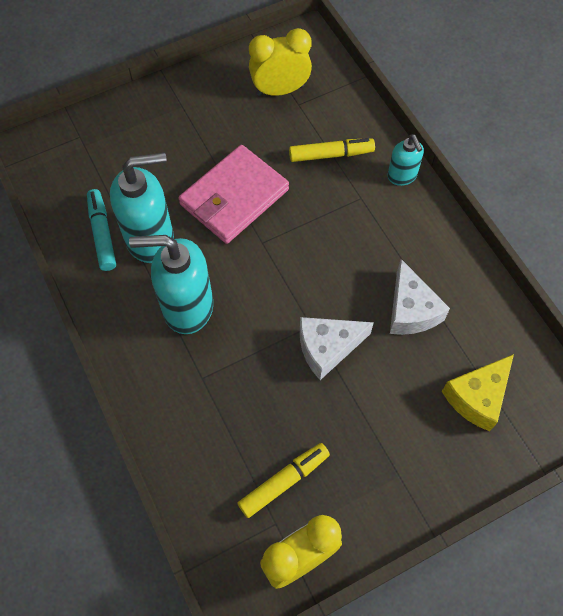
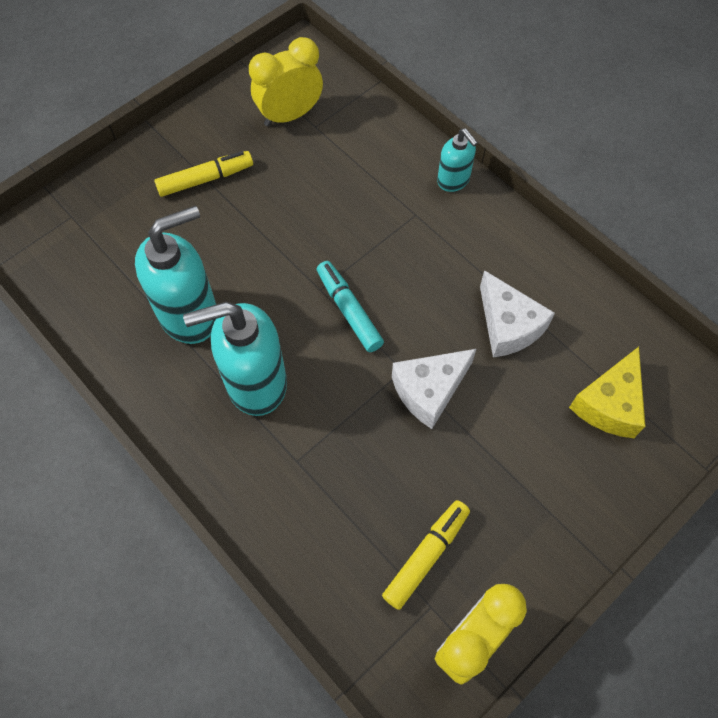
camera: 15 degrees left, 0 degrees up
(102, 233) = (131, 322): turquoise marker -> turquoise marker (349, 310)
(234, 197) = (273, 246): pink wallet -> none
(331, 155) = (368, 174): yellow marker -> yellow marker (206, 179)

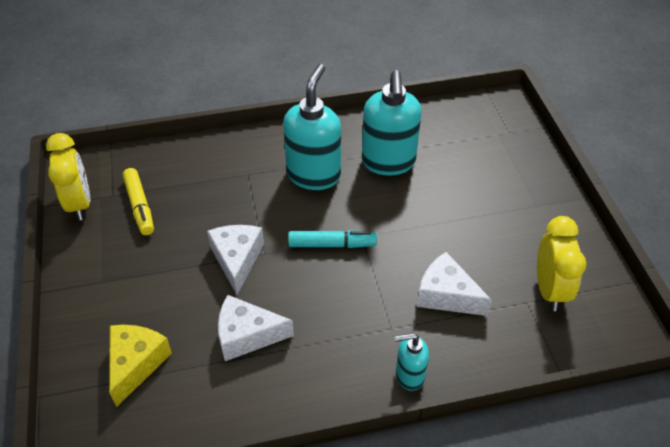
camera: 120 degrees right, 15 degrees down
(206, 179) = (505, 210): yellow marker -> none
(348, 187) = (446, 295): none -> white cheese
(609, 404) = (136, 364): yellow cheese -> yellow cheese turned 45 degrees clockwise

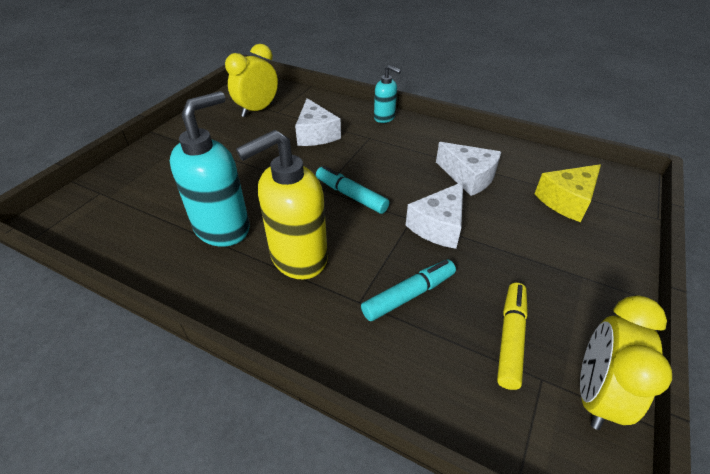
camera: 140 degrees left, 5 degrees down
(219, 195) = (409, 295): none -> turquoise marker
(314, 175) = (298, 258): turquoise soap dispenser -> yellow soap dispenser

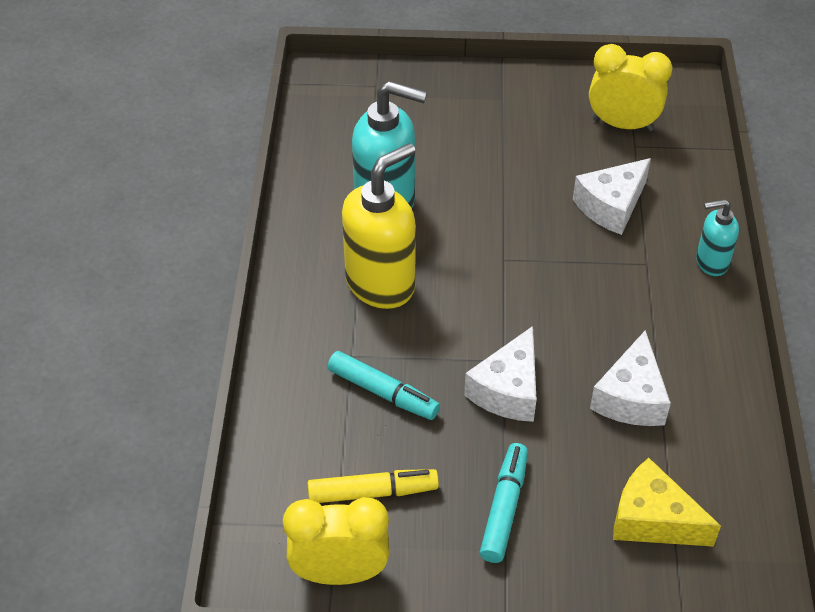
camera: 65 degrees right, 5 degrees up
(298, 258) = (381, 284): yellow soap dispenser -> yellow soap dispenser turned 105 degrees clockwise
(351, 195) = (509, 289): turquoise marker -> turquoise marker (504, 508)
(384, 118) = (711, 262): turquoise soap dispenser -> turquoise soap dispenser turned 75 degrees clockwise
(439, 226) = (508, 390): white cheese -> white cheese turned 75 degrees counterclockwise

